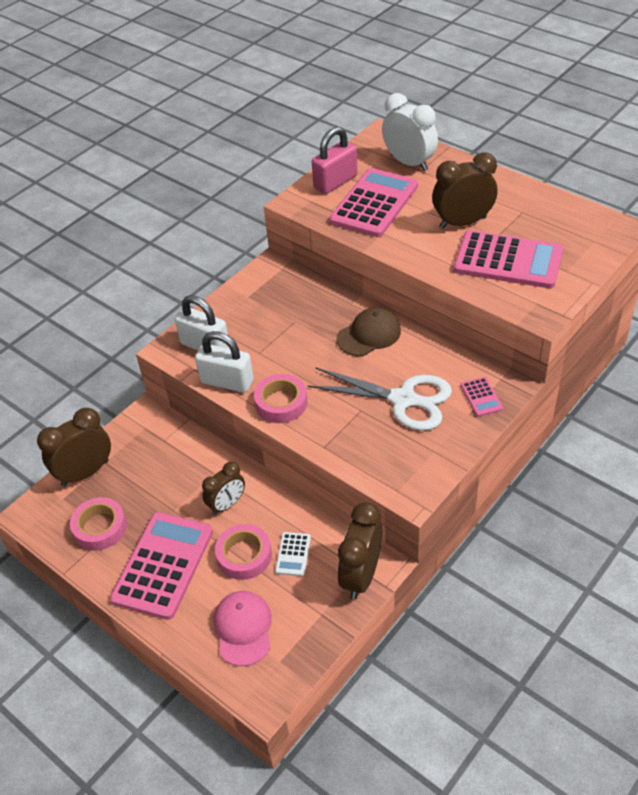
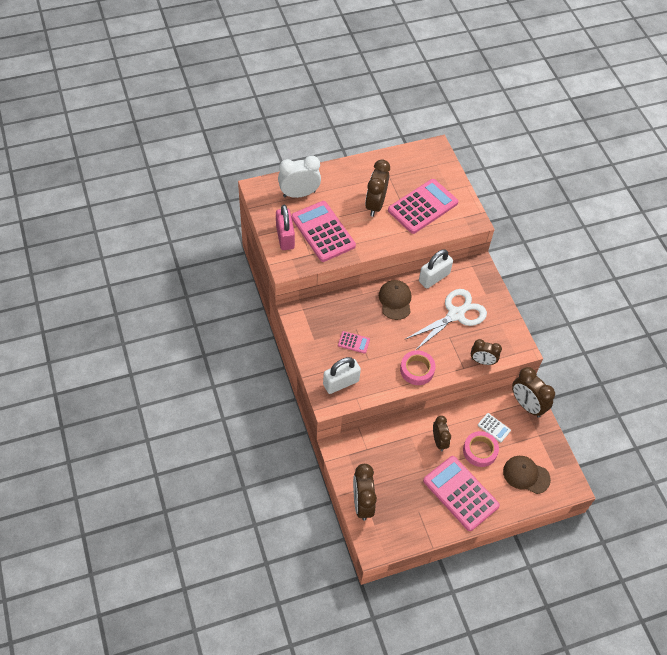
camera: 65 degrees left, 10 degrees up
(100, 528) = (411, 514): pink tape -> none
(227, 381) = (380, 387): white padlock -> white padlock (434, 277)
(243, 628) = (526, 475): pink cap -> brown cap
(352, 461) = (482, 361): none -> brown clock
(481, 397) = (478, 281): pink calculator -> pink calculator (353, 342)

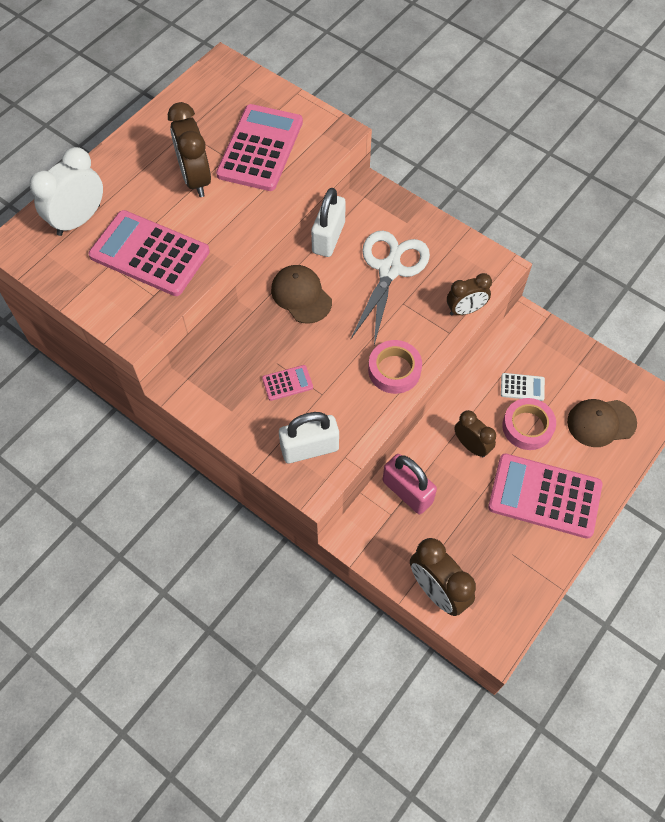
camera: 30 degrees left, 5 degrees up
(285, 237) = (101, 291): pink padlock -> pink padlock (407, 492)
(341, 383) = (309, 448): white padlock -> white padlock turned 45 degrees clockwise
(527, 405) = (539, 335): brown clock -> none

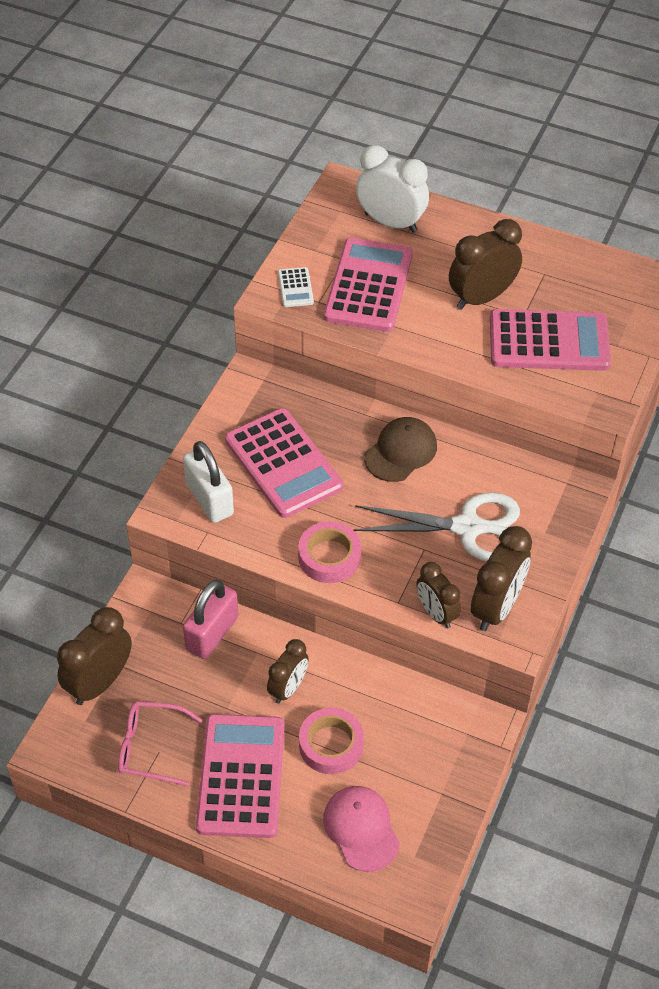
camera: 75 degrees right, 10 degrees down
(287, 383) = (283, 463): pink calculator -> pink calculator, size x2.28
(328, 237) = (491, 460): white padlock -> none
(468, 271) = (496, 607): none -> brown clock
(508, 560) = (151, 747): none -> pink glasses
(522, 387) = (386, 731): white calculator -> white calculator (295, 288)
(601, 422) = (361, 829): brown cap -> pink cap

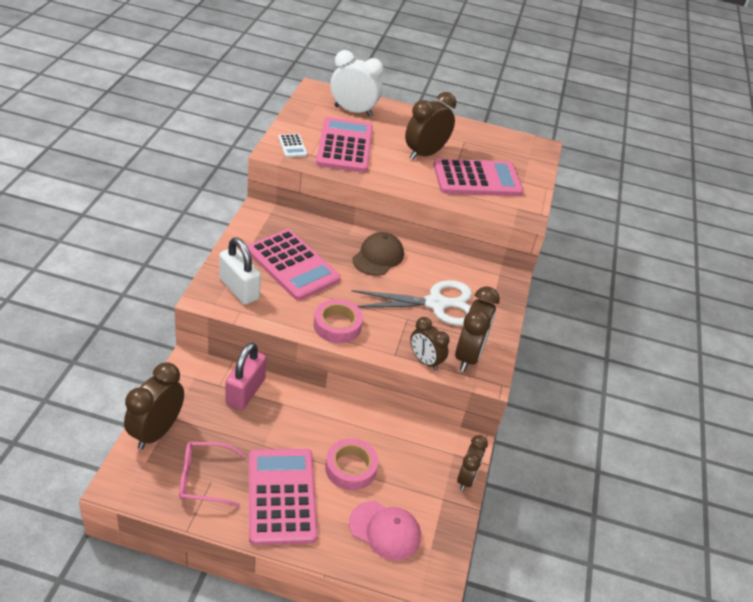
camera: 15 degrees left, 10 degrees down
(288, 688) = (310, 428): brown clock -> brown clock (466, 478)
(361, 829) = (385, 530): pink cap -> pink cap turned 150 degrees clockwise

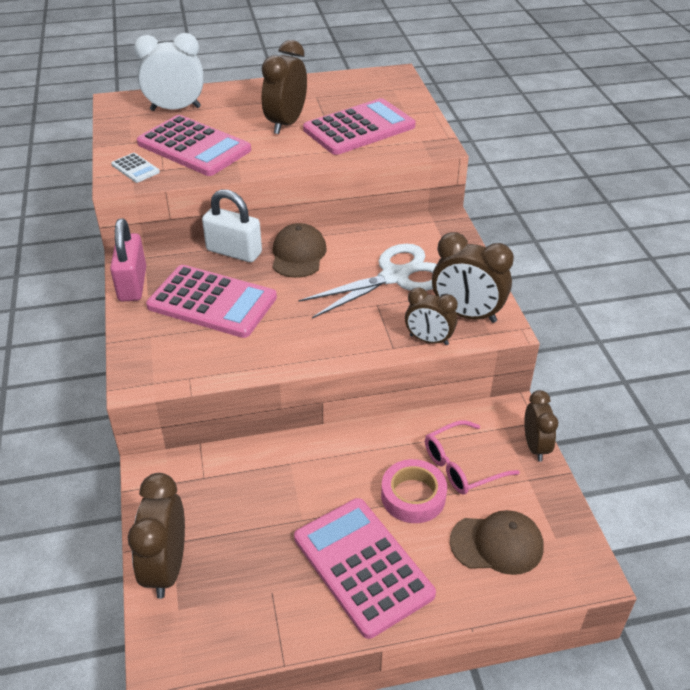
camera: 20 degrees left, 0 degrees up
(204, 479) = (261, 593): pink glasses -> pink glasses (462, 466)
(239, 289) = (170, 354): white padlock -> white padlock (234, 252)
(245, 391) = (239, 470): pink padlock -> pink padlock (132, 284)
(337, 325) = (309, 345): pink tape -> none
(344, 146) = (194, 147): pink calculator -> pink calculator turned 150 degrees clockwise
(385, 530) = (497, 544): pink cap -> brown cap
(468, 356) = (467, 314): brown clock -> brown clock turned 120 degrees clockwise

